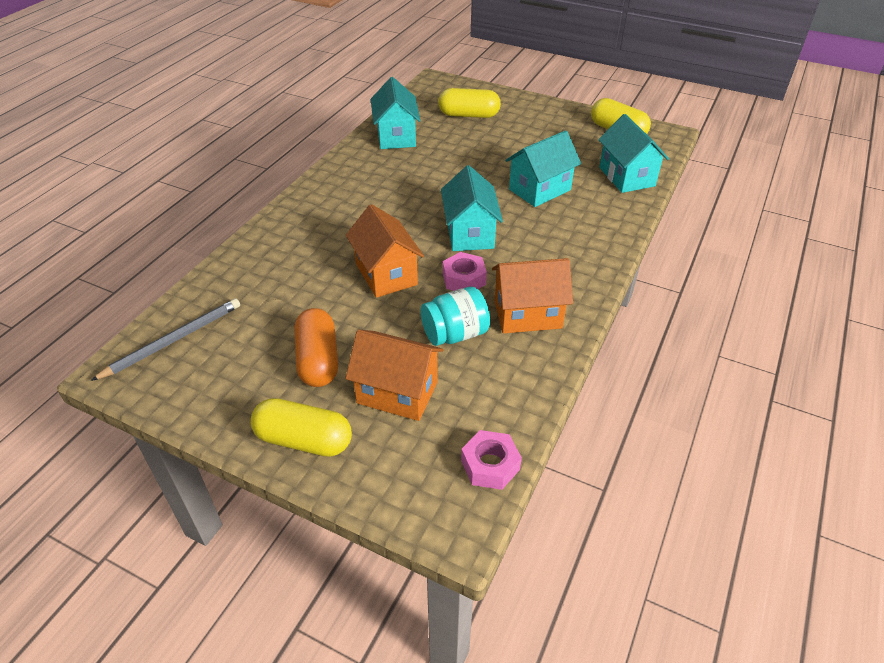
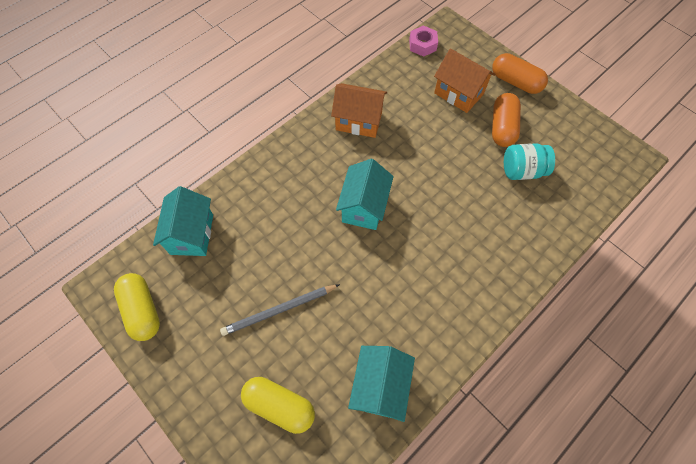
camera: 160 degrees left, 20 degrees up
(173, 340) = (599, 170): grey pencil -> grey pencil (279, 310)
(304, 440) = (515, 82): yellow capsule -> orange capsule
(386, 274) = (443, 184): orange house -> none
(455, 334) = (411, 121): turquoise jar -> turquoise jar (522, 171)
(464, 279) = (387, 162): pink nut -> none
(539, 190) = (278, 242): turquoise house -> none

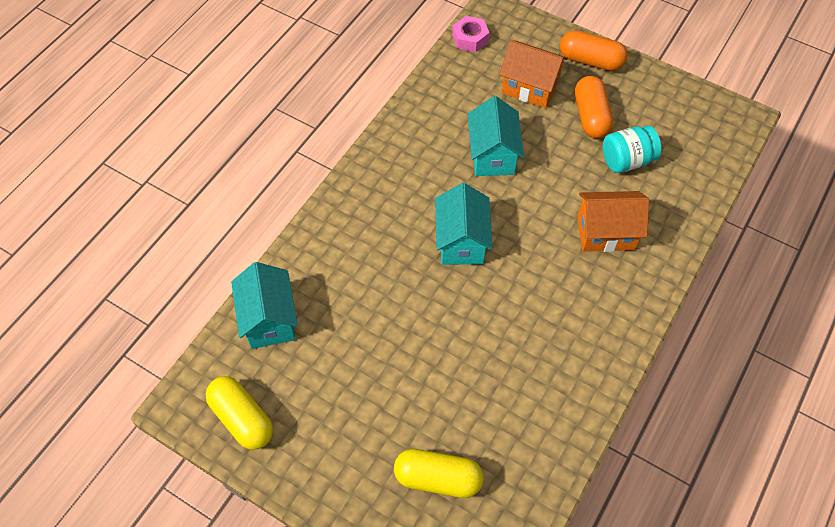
camera: 15 degrees left, 5 degrees down
(279, 310) = (402, 378): grey pencil -> none
(358, 121) = (423, 145): orange house -> orange house (605, 233)
(379, 386) = (541, 430): turquoise house -> turquoise house (492, 155)

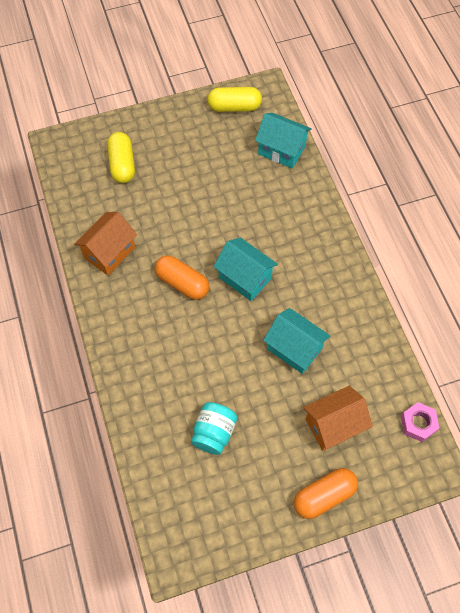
camera: 130 degrees right, 5 degrees up
(438, 478) = (122, 164): yellow capsule -> yellow capsule turned 60 degrees counterclockwise
(591, 116) = (271, 444): orange capsule -> orange capsule (182, 283)
(605, 233) = (174, 365): orange house -> orange house (109, 252)

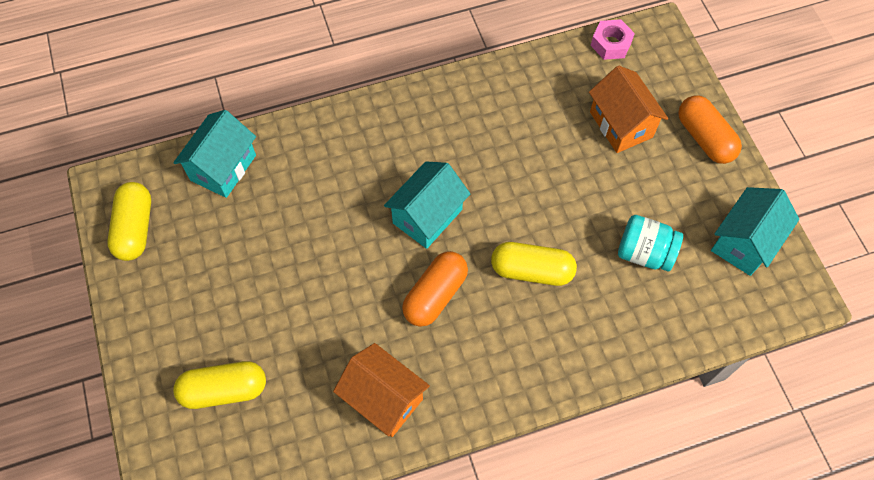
camera: 90 degrees left, 0 degrees up
(200, 348) = (531, 270): none -> yellow capsule
(294, 348) = (527, 161): turquoise house -> turquoise house (744, 242)

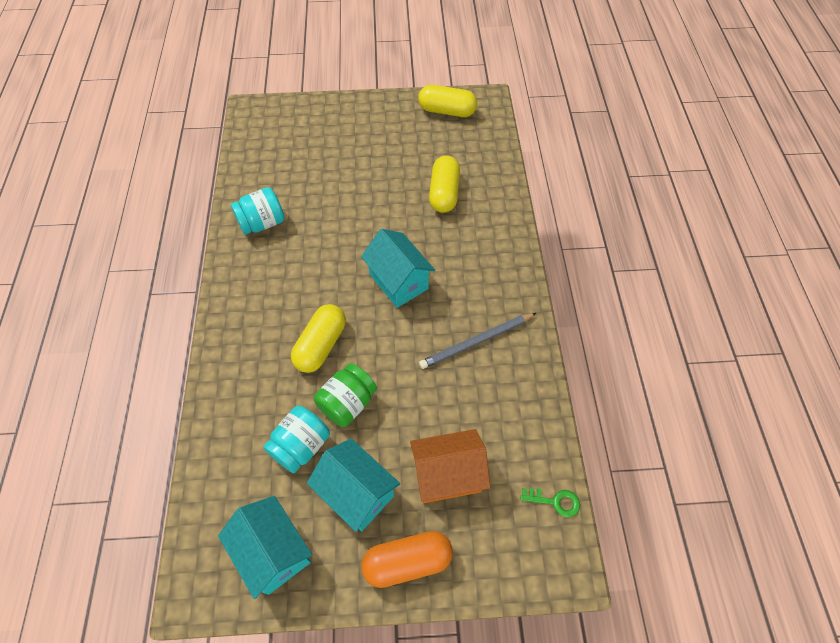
camera: 105 degrees right, 5 degrees down
(223, 168) = (483, 161): turquoise house -> turquoise house (357, 493)
(224, 390) = (310, 142): yellow capsule -> yellow capsule (444, 193)
(383, 399) = (262, 223): orange house -> turquoise jar
(435, 295) = (327, 271): orange capsule -> none
(479, 128) = (476, 342): none -> grey pencil
(586, 225) = (347, 403): none -> green jar
(611, 44) = (555, 501): pink nut -> green key

